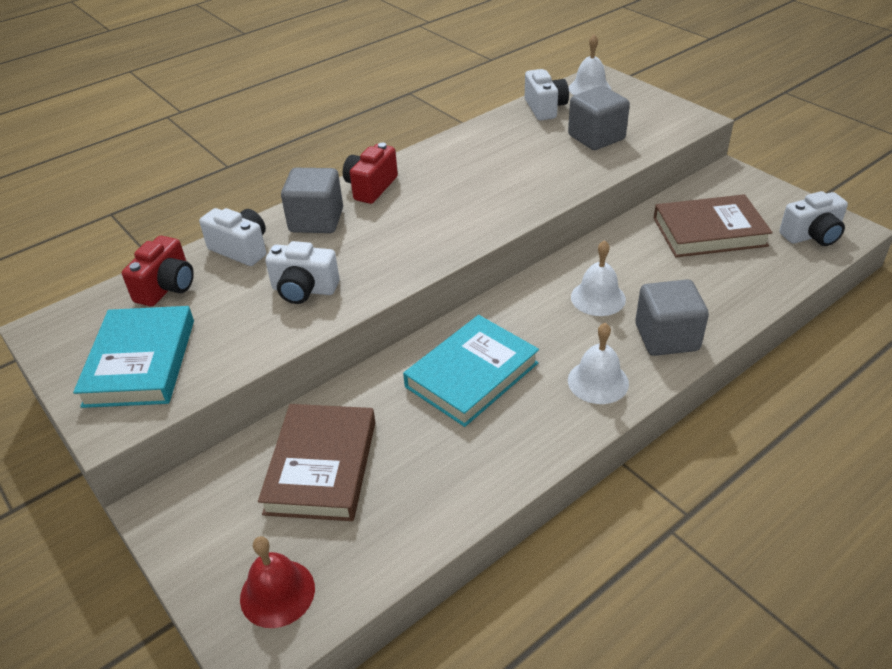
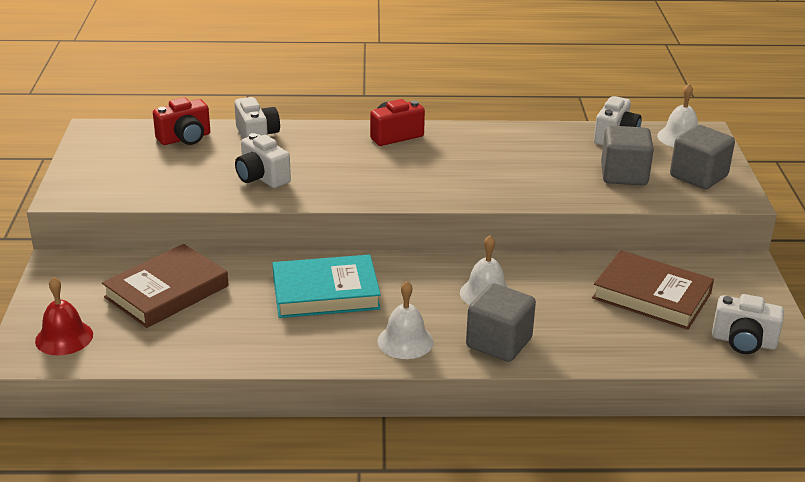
camera: 35 degrees right, 10 degrees down
(140, 362) = (119, 172): turquoise book -> none
(316, 220) = (327, 140): grey cube -> grey cube (698, 176)

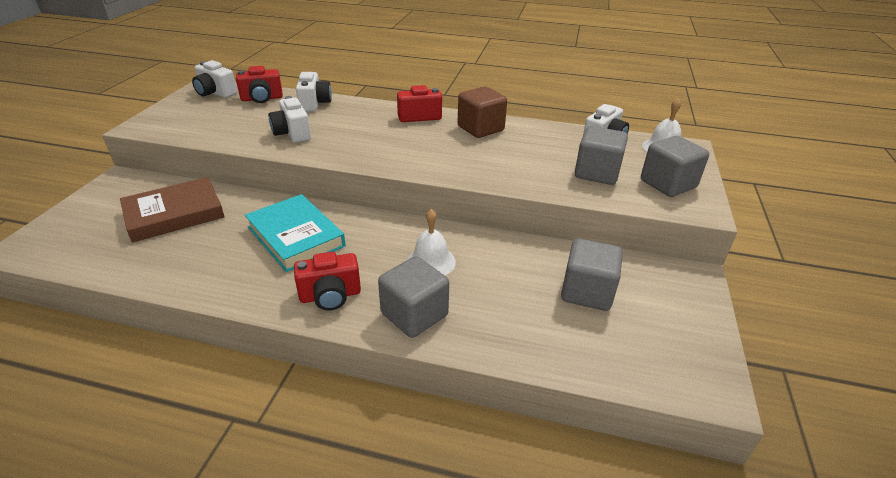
camera: 15 degrees right, 5 degrees up
(64, 337) = (65, 239): red bell -> none
(325, 293) = (295, 236): turquoise book -> turquoise book turned 45 degrees clockwise
(405, 341) = (330, 296): white bell -> red camera
(475, 141) = (480, 128): none -> brown cube
(651, 296) = (587, 292): brown book -> grey cube
(743, 342) = (666, 363): white camera -> white camera (215, 93)

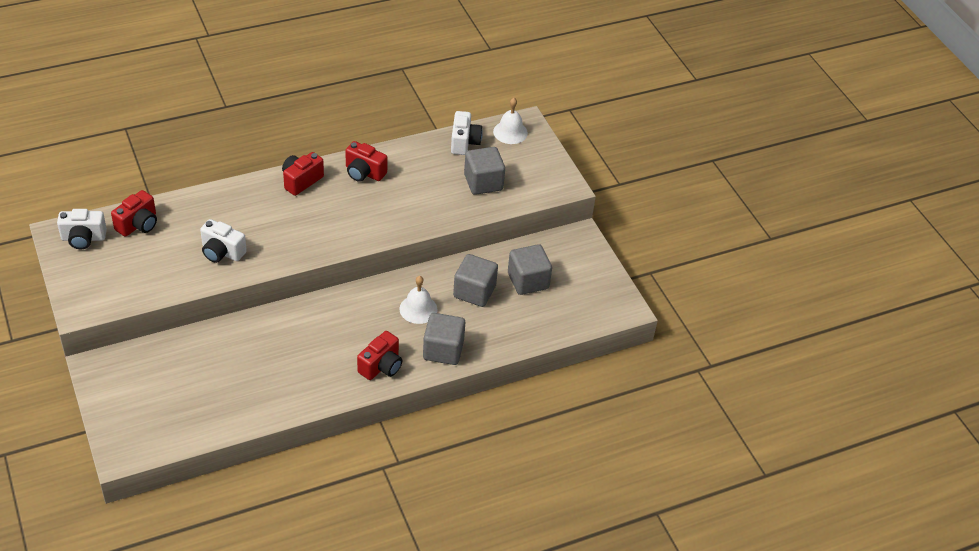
camera: 40 degrees left, 10 degrees up
(174, 214) = (192, 369): brown book -> none
(295, 236) = (307, 338): turquoise book -> none
(314, 104) = (194, 208): white camera -> none
(480, 128) = (364, 172): brown cube -> red camera
(668, 184) = (534, 171): grey cube -> grey cube (474, 292)

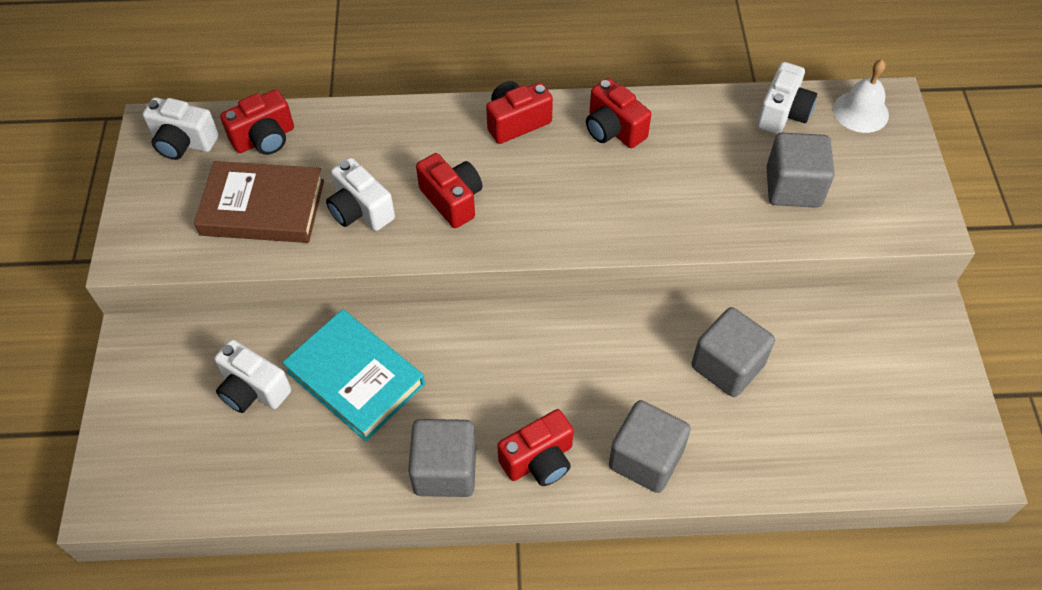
camera: 25 degrees right, 10 degrees up
(156, 264) = (262, 207): none -> brown book
(188, 373) = (253, 389): none -> white camera
(251, 351) = (355, 378): none -> turquoise book
(278, 234) = (452, 200): none -> red camera
(418, 309) = (629, 373): white bell -> none
(528, 281) = (820, 369): grey cube -> grey cube (445, 470)

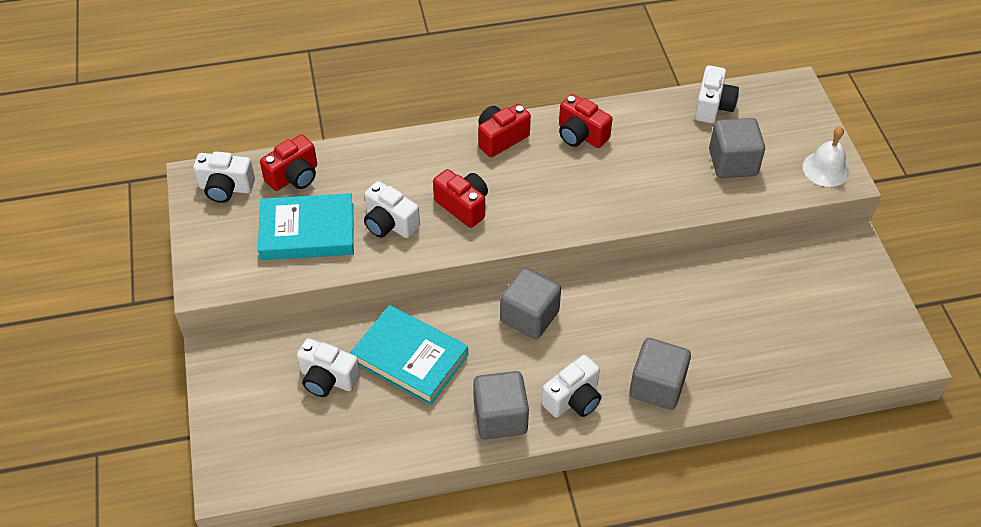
camera: 10 degrees left, 5 degrees down
(262, 207) = (307, 231): brown book -> turquoise book
(539, 460) = (573, 399): red camera -> white camera
(727, 366) = (706, 308): grey cube -> grey cube (529, 316)
(860, 111) = (774, 98): white bell -> white bell (826, 169)

